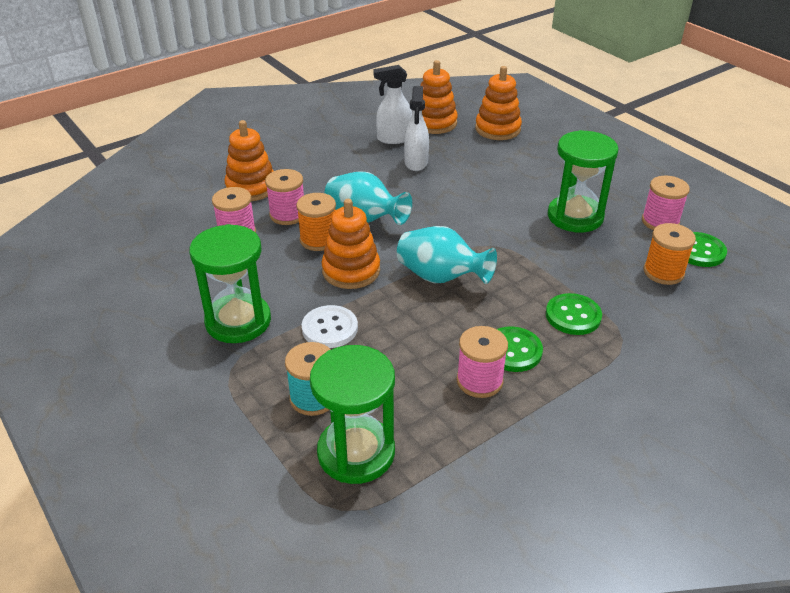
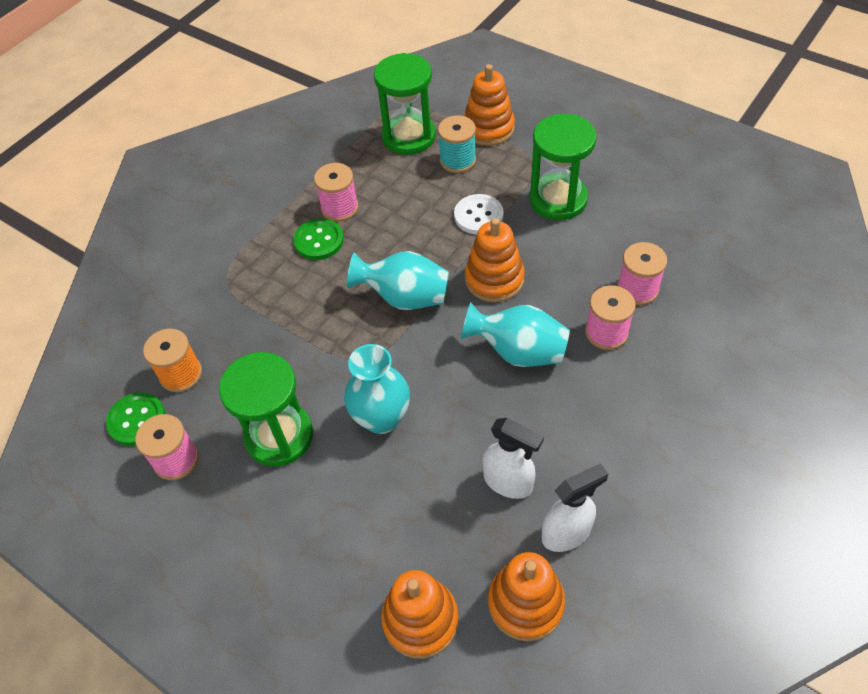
camera: 165 degrees right, 15 degrees up
(251, 187) = (680, 362): orange stacking toy -> orange stacking toy (488, 128)
(318, 240) = (549, 307): orange spool -> none
(416, 163) = (508, 482): white spray bottle -> white spray bottle turned 135 degrees clockwise
(491, 208) = (381, 418): none -> turquoise vase
(573, 316) = (271, 291): green button -> none

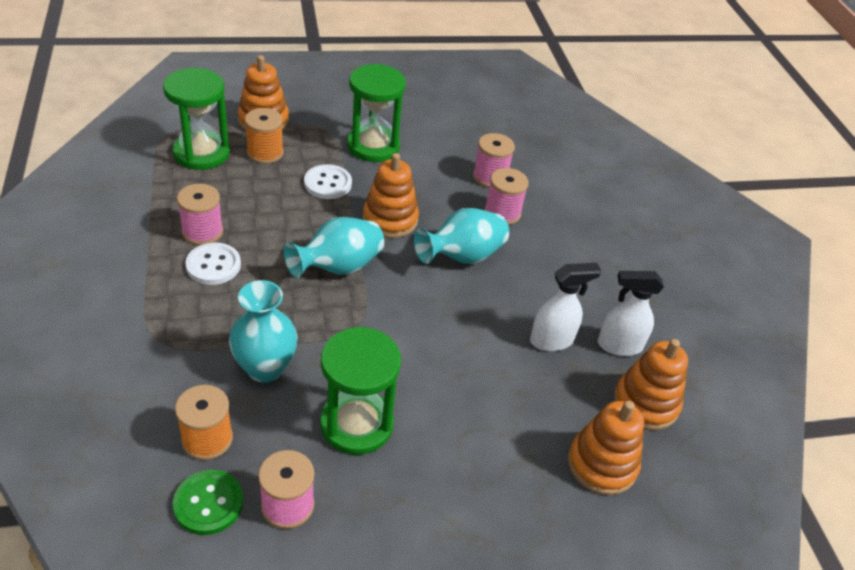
camera: 55 degrees left, 10 degrees down
(319, 241) = (213, 265): green button -> white button
(381, 418) = (421, 358): turquoise vase -> turquoise vase (265, 368)
(457, 160) = (265, 153): turquoise spool -> orange spool
(566, 533) = (619, 345): white spray bottle -> white spray bottle turned 105 degrees counterclockwise

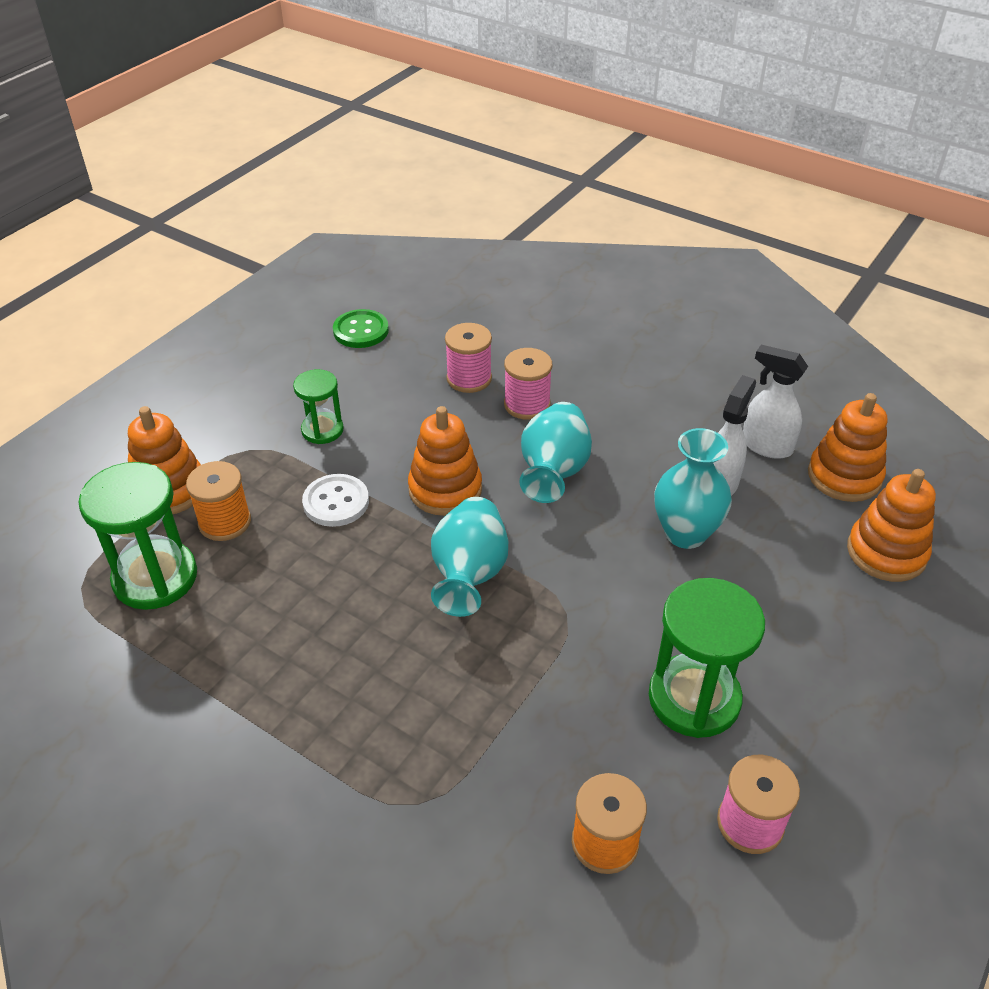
camera: 40 degrees left, 0 degrees up
(202, 232) = (289, 657): pink spool -> none
(208, 503) = (693, 894): green button -> green button (361, 331)
(213, 265) = (353, 679): white button -> none
(265, 368) = (551, 727): turquoise vase -> turquoise vase (685, 533)
(373, 146) = (322, 430): green hourglass -> green hourglass, size x0.58
(619, 345) = (766, 446): white spray bottle -> white spray bottle turned 75 degrees clockwise

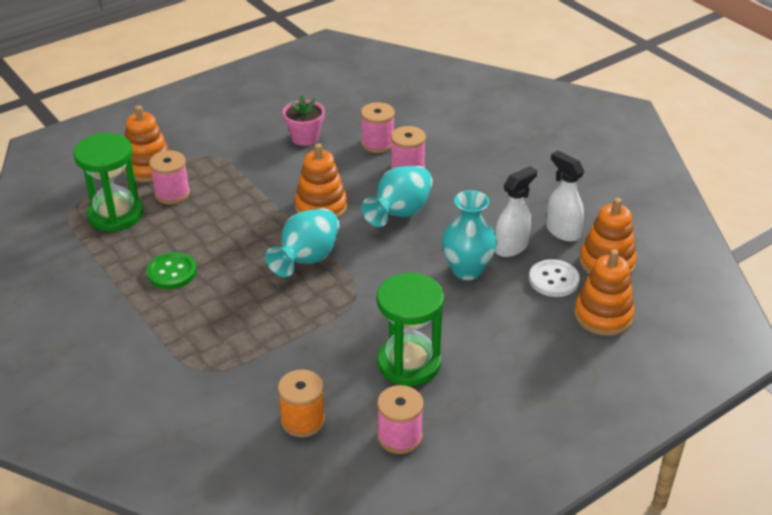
camera: 20 degrees right, 5 degrees down
(225, 522) = (172, 194): orange spool -> pink spool
(322, 430) = (262, 154): green hourglass -> none
(336, 502) = (247, 198): white button -> white button (553, 280)
(361, 331) = (322, 98): green button -> green button (172, 272)
(368, 392) = (305, 138): none -> pink flower pot

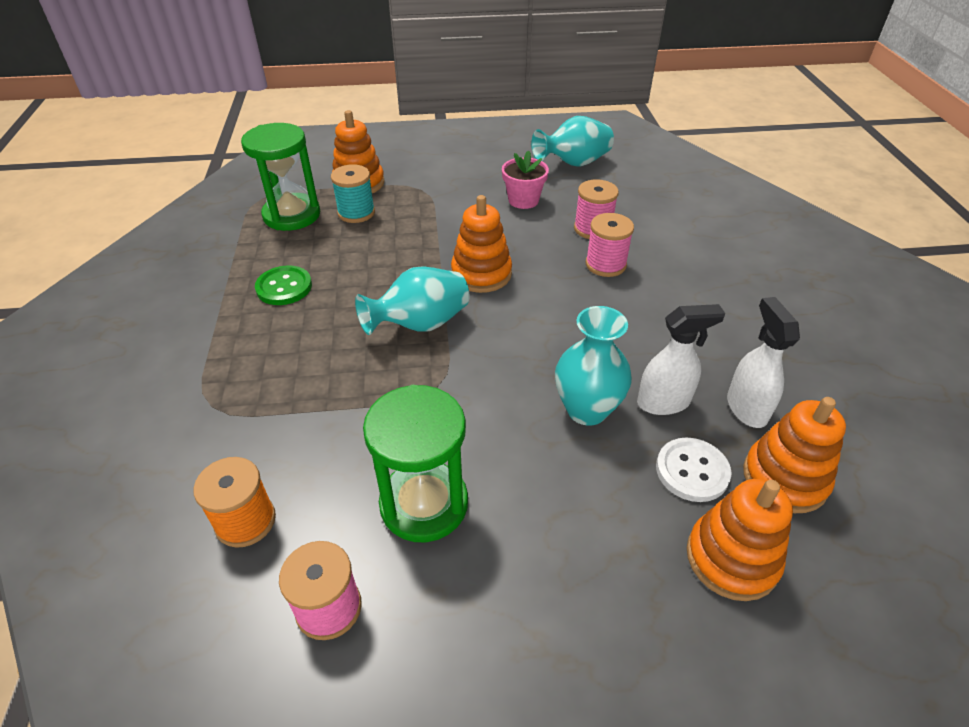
camera: 30 degrees right, 5 degrees up
(172, 194) = (356, 213): pink spool -> turquoise spool
(400, 213) = (559, 310): turquoise vase -> turquoise vase (573, 163)

